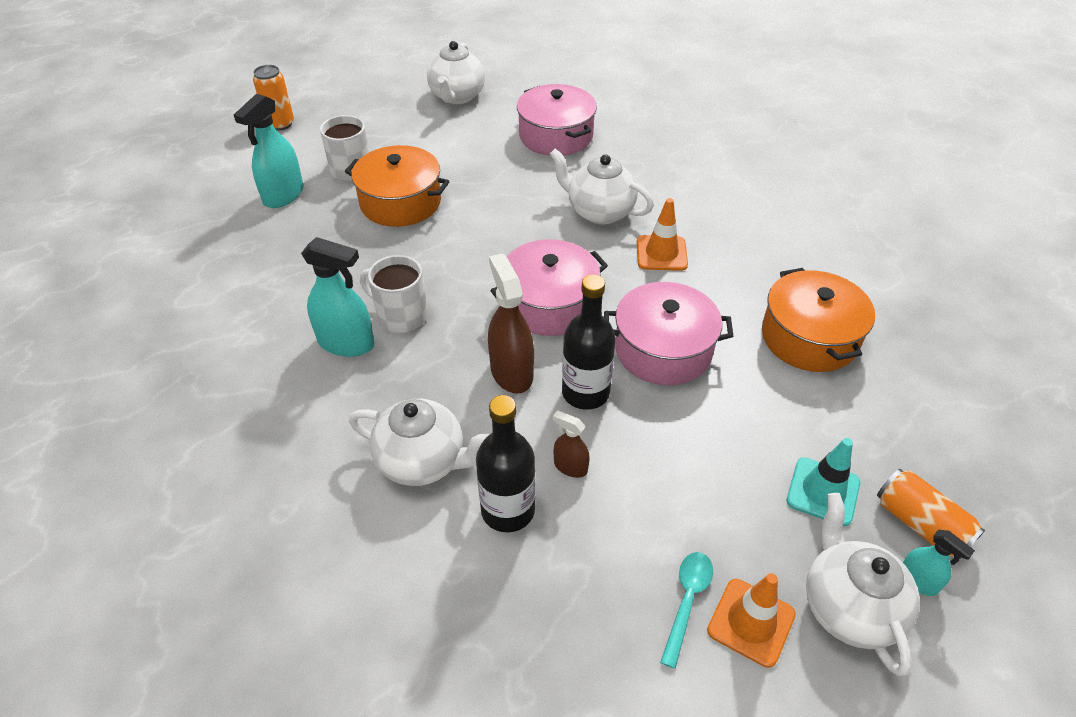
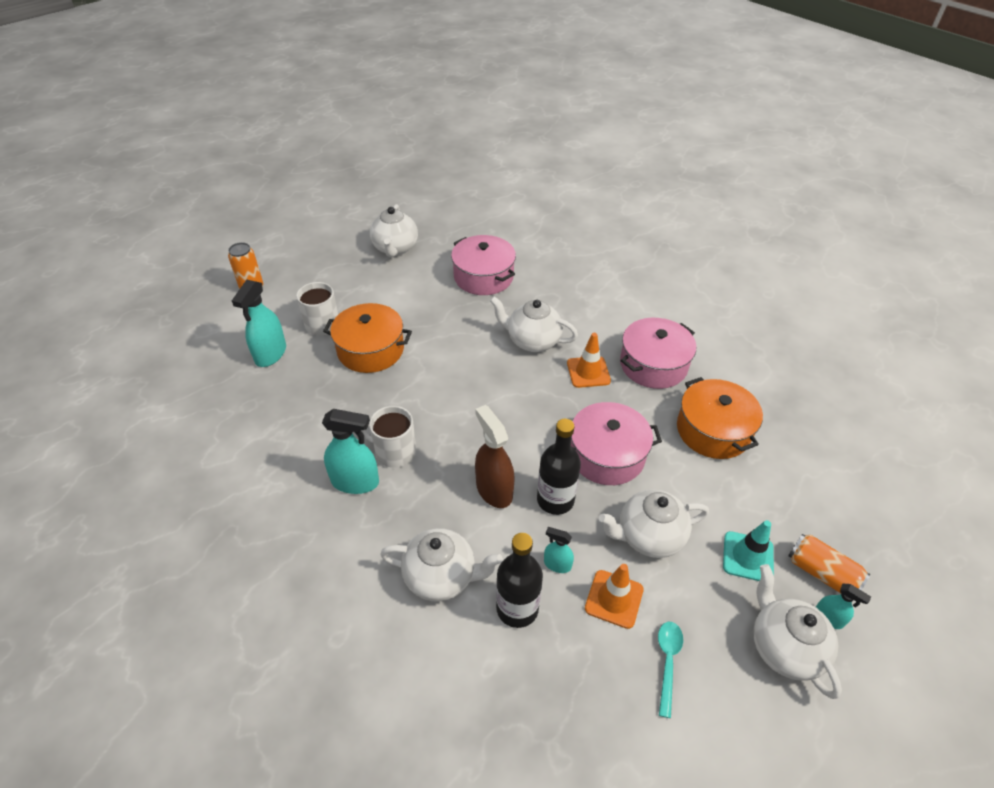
camera: 10 degrees left, 0 degrees up
(549, 304) = (511, 426): pink pot -> pink pot (653, 365)
(570, 467) = (557, 564): brown spray bottle -> turquoise spray bottle
(695, 450) = (648, 536): none -> white teapot
(751, 622) = (717, 671): orange traffic cone -> orange traffic cone (614, 599)

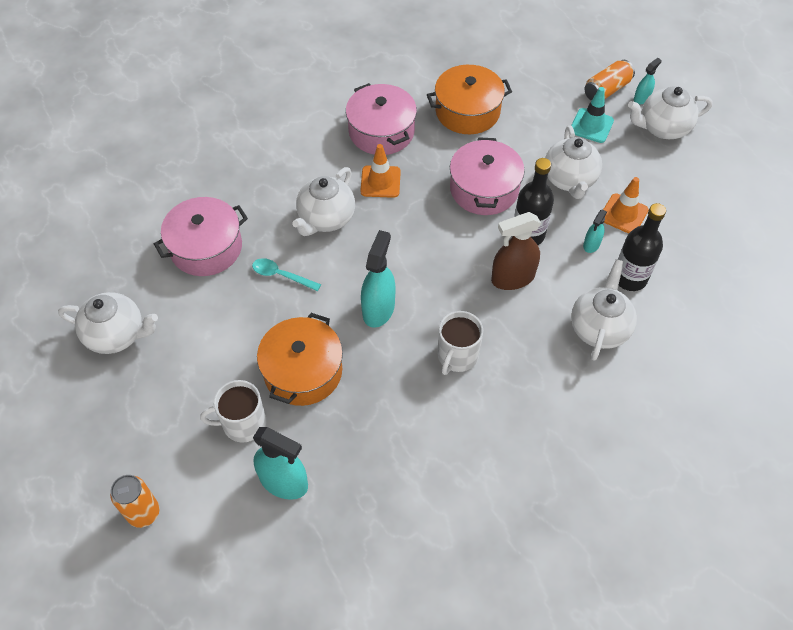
camera: 80 degrees left, 10 degrees up
(355, 482) = (490, 392): turquoise spray bottle -> turquoise spray bottle (378, 309)
(667, 662) = (673, 194): turquoise spoon -> turquoise spoon (281, 275)

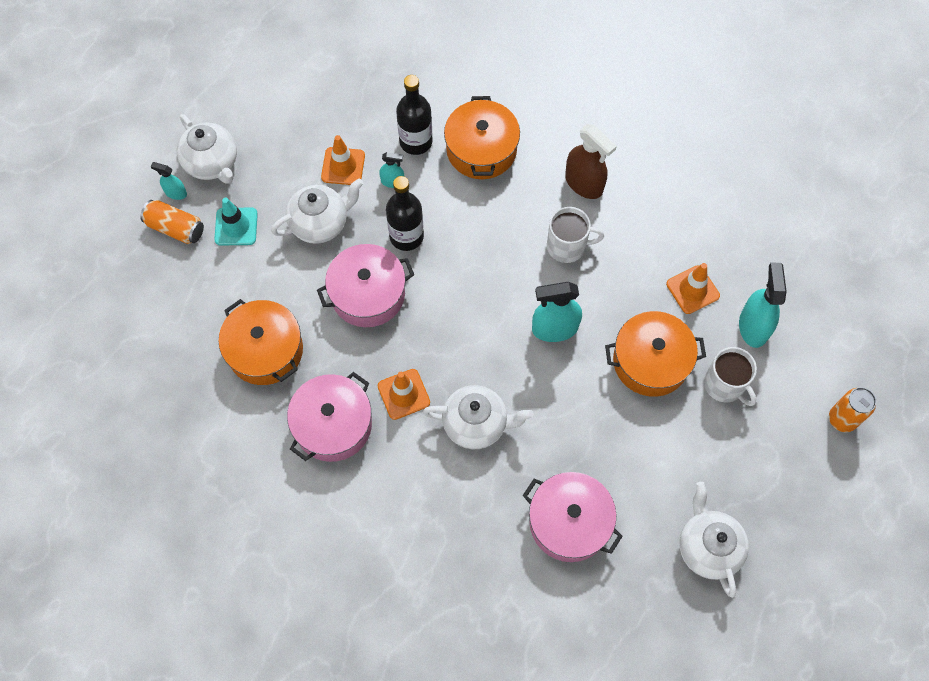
camera: 115 degrees left, 10 degrees up
(281, 275) = (563, 432): turquoise spoon -> none
(353, 445) = (692, 290): none -> orange traffic cone
(512, 278) = (463, 232): brown spray bottle -> brown spray bottle (584, 184)
(599, 328) = (481, 149): white teapot -> orange pot

